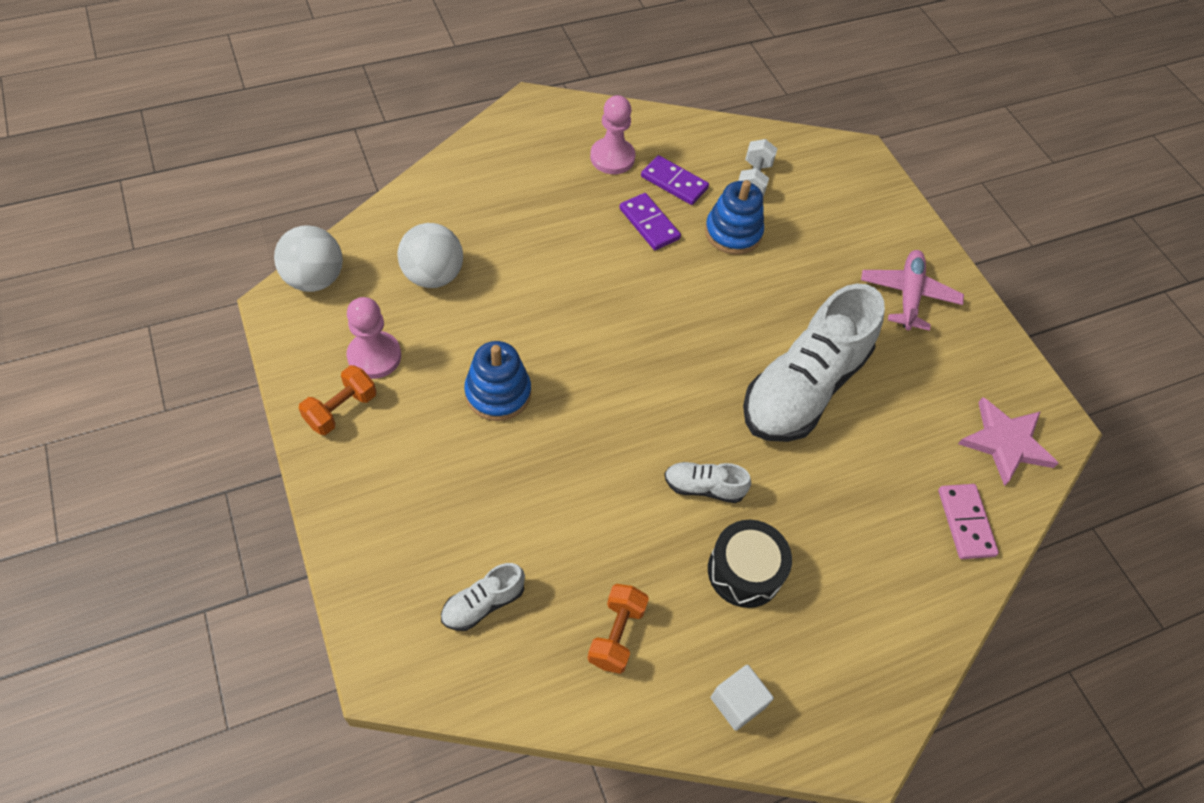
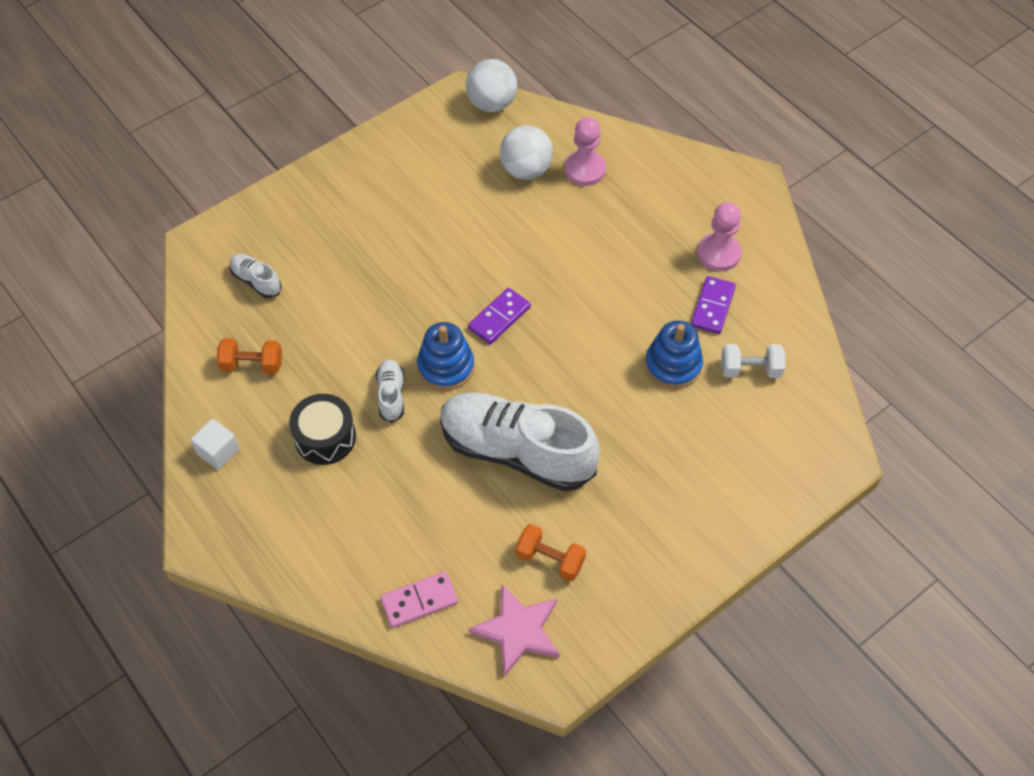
camera: 80 degrees right, 0 degrees up
(341, 409) = (383, 156): orange dumbbell -> orange dumbbell (550, 559)
(374, 356) = (436, 160): pink pawn -> pink pawn (585, 169)
(498, 393) = (431, 241): blue stacking toy -> blue stacking toy (446, 367)
(649, 224) = (652, 299): purple domino -> purple domino (499, 318)
(908, 295) = (663, 526): pink plane -> none

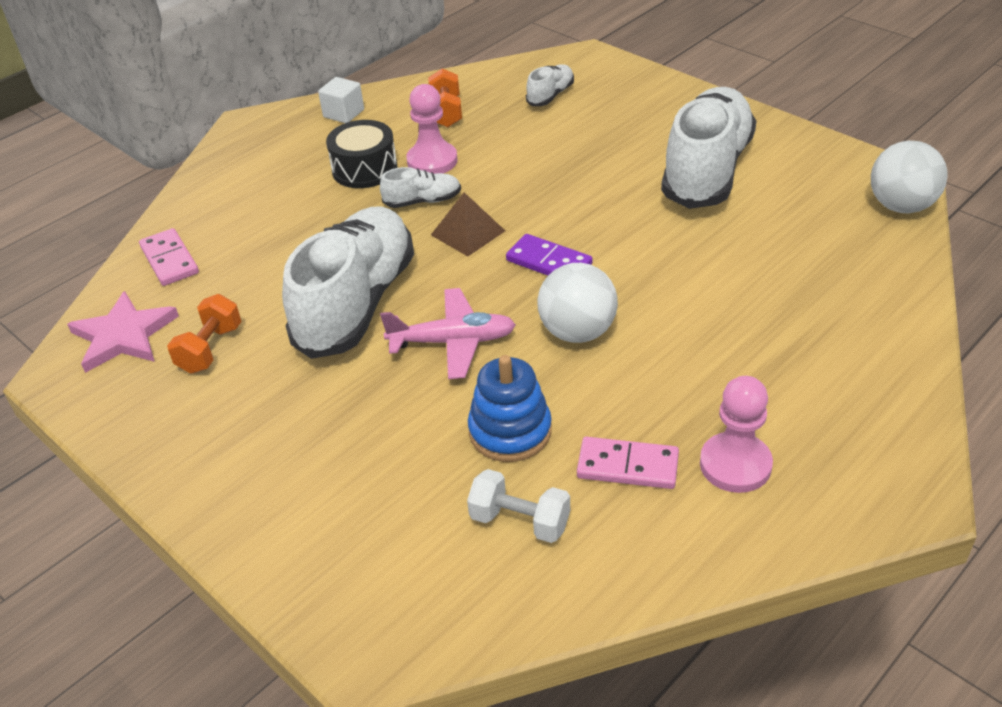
camera: 85 degrees right, 15 degrees down
(411, 198) = (707, 170): none -> white shoe
(446, 367) = (468, 232): blue stacking toy -> brown pyramid
(526, 170) = (800, 251): white ball -> white ball (577, 332)
(577, 390) = (453, 342): none -> pink plane
(585, 169) = (831, 303): pink pawn -> pink pawn (432, 161)
(712, 307) = (627, 466): purple domino -> pink domino
(750, 369) = (520, 521): white dumbbell -> white dumbbell turned 60 degrees counterclockwise

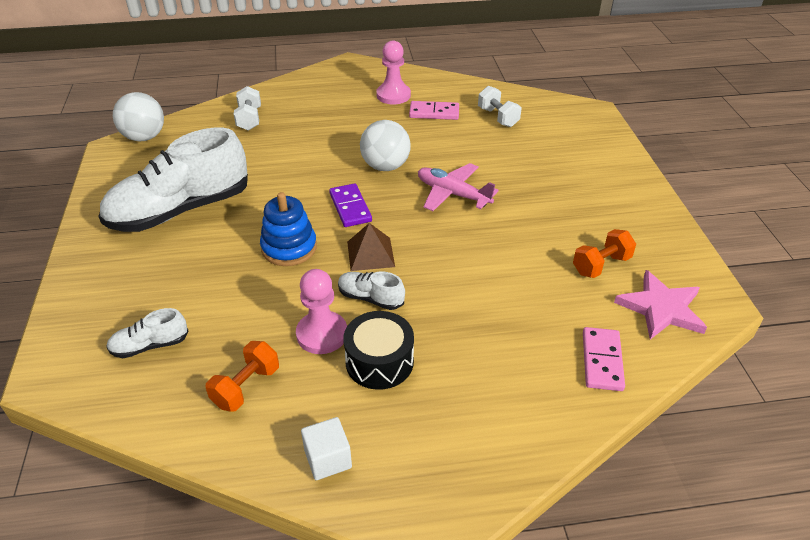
camera: 145 degrees left, 0 degrees up
(357, 303) = (486, 245): white shoe -> none
(510, 431) = (468, 145): blue stacking toy -> blue stacking toy (289, 248)
(627, 466) = (434, 113): pink domino -> pink domino turned 45 degrees counterclockwise
(845, 296) = (249, 119): none -> white dumbbell

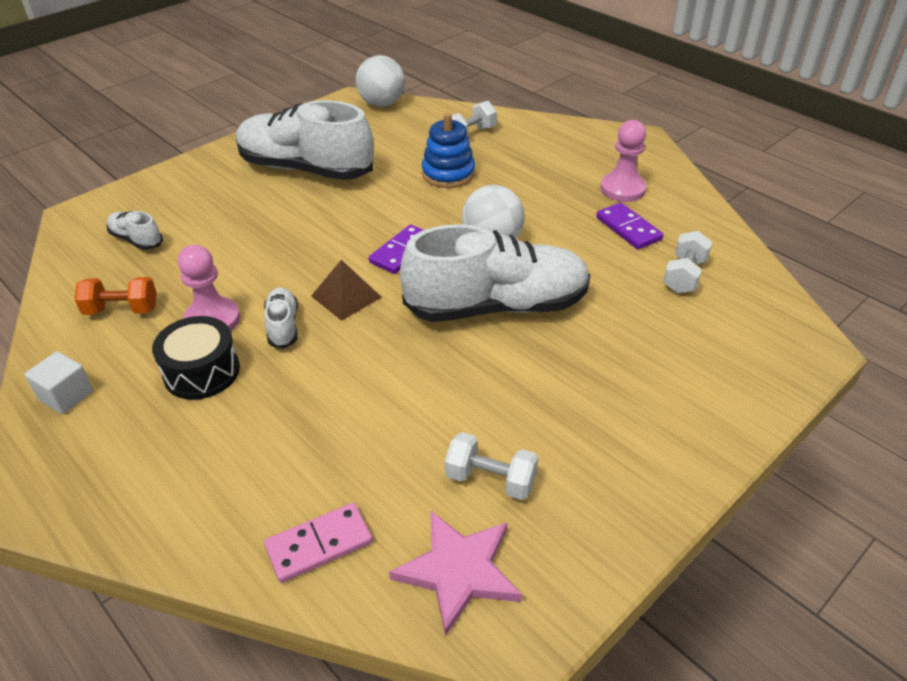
camera: 55 degrees right, 0 degrees up
(289, 248) = (310, 246): blue stacking toy -> blue stacking toy (448, 174)
(434, 113) = (628, 229): pink domino -> purple domino
(453, 194) = (497, 306): pink plane -> white shoe
(601, 265) = (490, 479): orange dumbbell -> white dumbbell

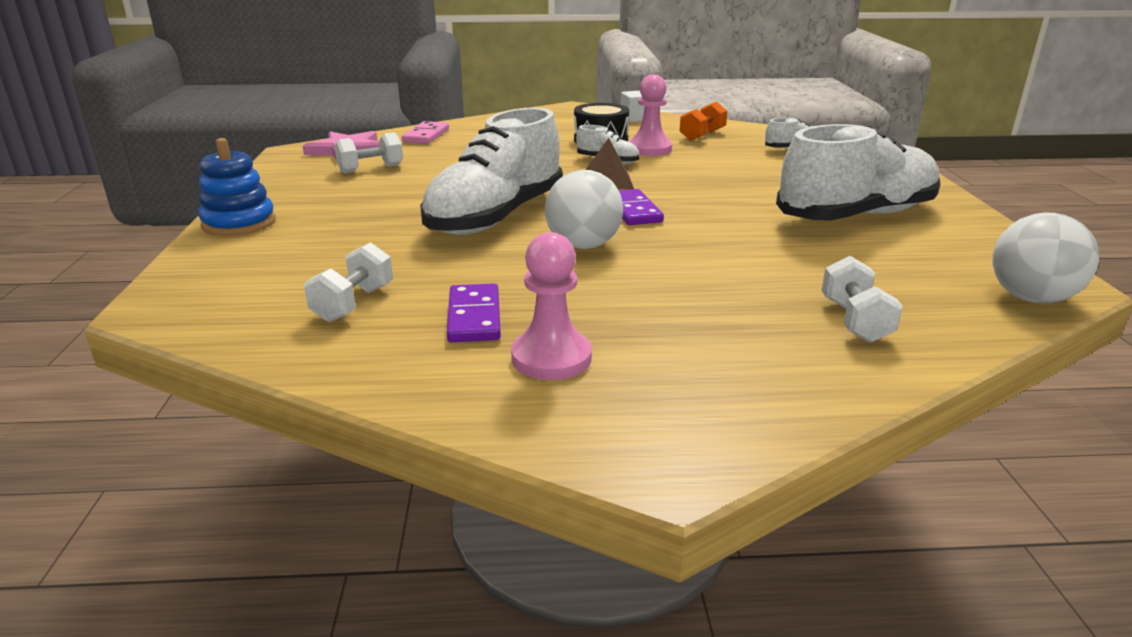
camera: 130 degrees right, 15 degrees down
(448, 174) = (753, 271): blue stacking toy -> blue stacking toy (239, 223)
(628, 229) = (474, 317): purple domino -> purple domino turned 75 degrees clockwise
(684, 276) = (353, 304): white dumbbell -> white dumbbell turned 45 degrees clockwise

